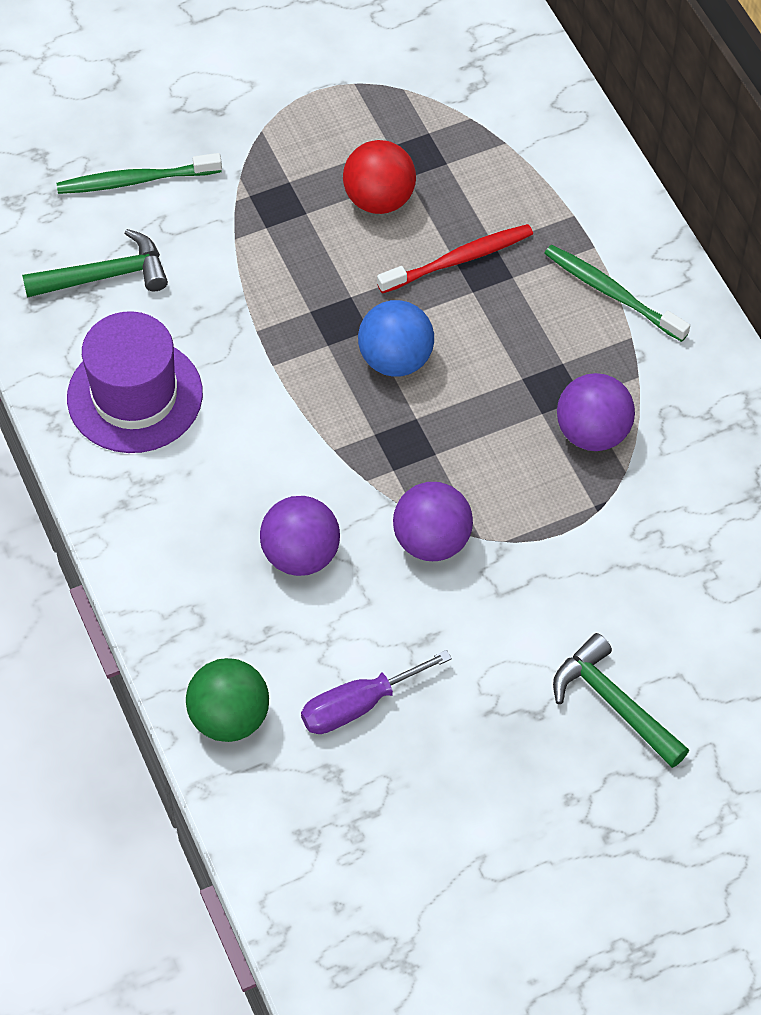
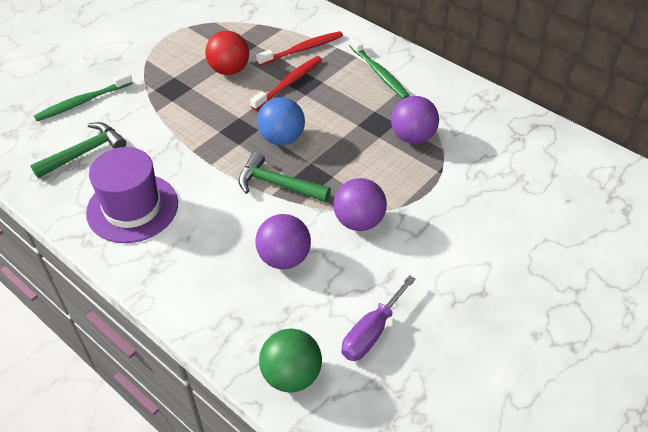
camera: 25 degrees left, 10 degrees down
(515, 199) = (302, 49): none -> red toothbrush
(612, 293) = (379, 73): green toothbrush -> green toothbrush turned 135 degrees counterclockwise
(614, 703) = (522, 269): green hammer -> green hammer (278, 184)

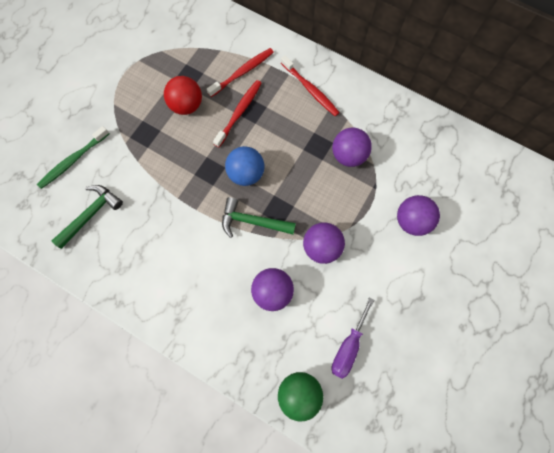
camera: 10 degrees left, 25 degrees up
(132, 208) = (145, 264): purple hat -> none
(379, 73) = (310, 90): green toothbrush -> red toothbrush
(482, 210) = (411, 221): none -> purple ball

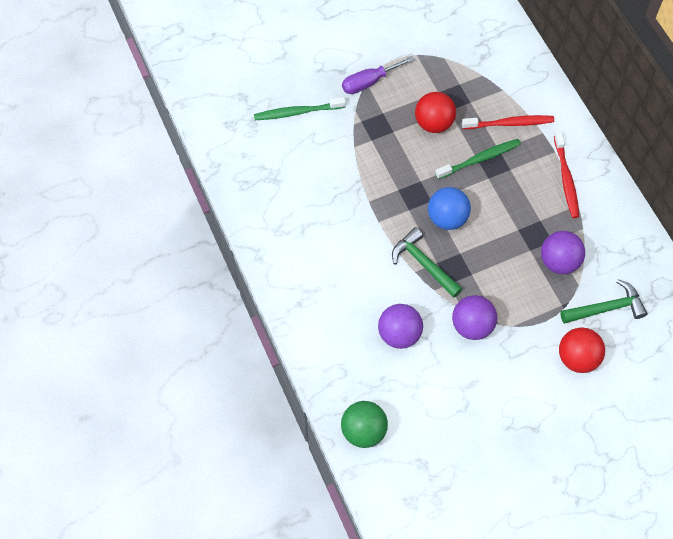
camera: 35 degrees right, 10 degrees down
(91, 215) = (282, 169): green hammer -> green hammer (606, 308)
(239, 112) = (480, 159): red toothbrush -> green toothbrush
(348, 346) = (435, 423): purple screwdriver -> purple screwdriver (369, 82)
(411, 221) = (577, 358): purple ball -> red ball

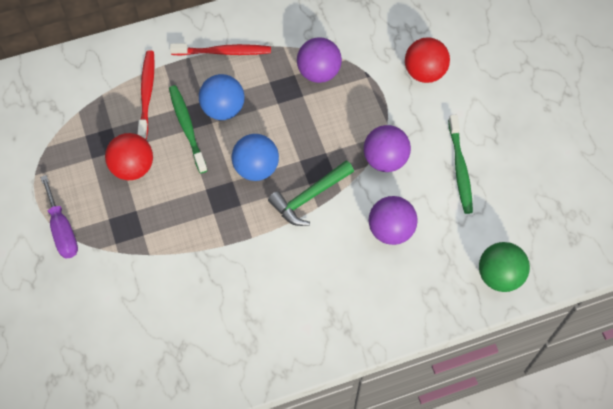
camera: 85 degrees left, 0 degrees up
(297, 112) = (89, 315): green toothbrush -> green toothbrush (460, 168)
(504, 185) = (223, 109): none -> blue ball
(606, 308) = (373, 40): green hammer -> none

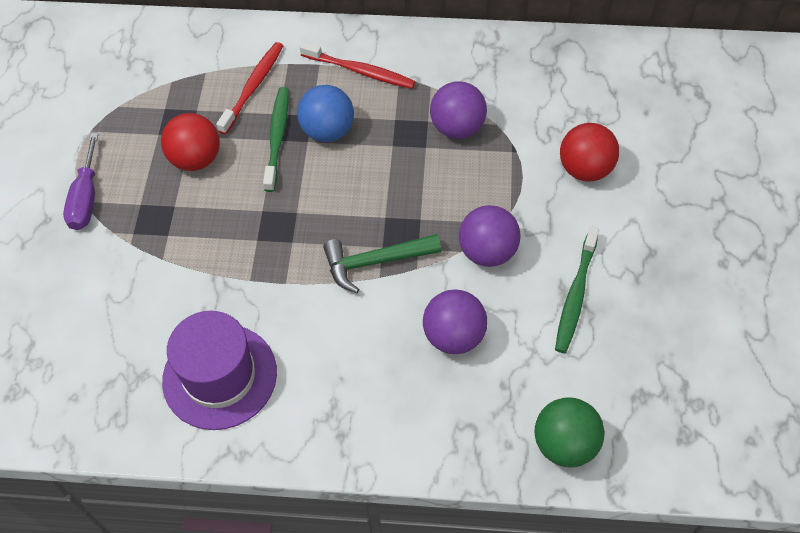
camera: 25 degrees right, 5 degrees down
(239, 324) = (220, 376): none -> purple hat
(256, 168) = (331, 207): blue ball -> none

